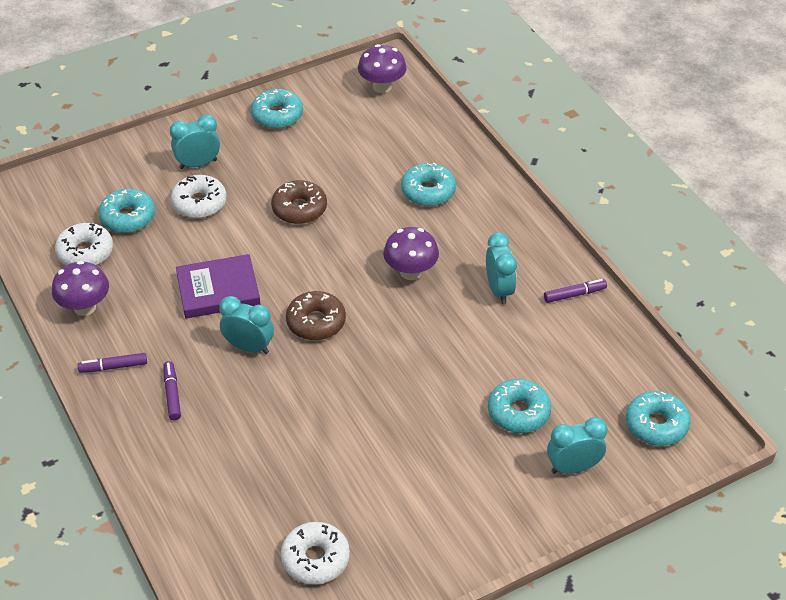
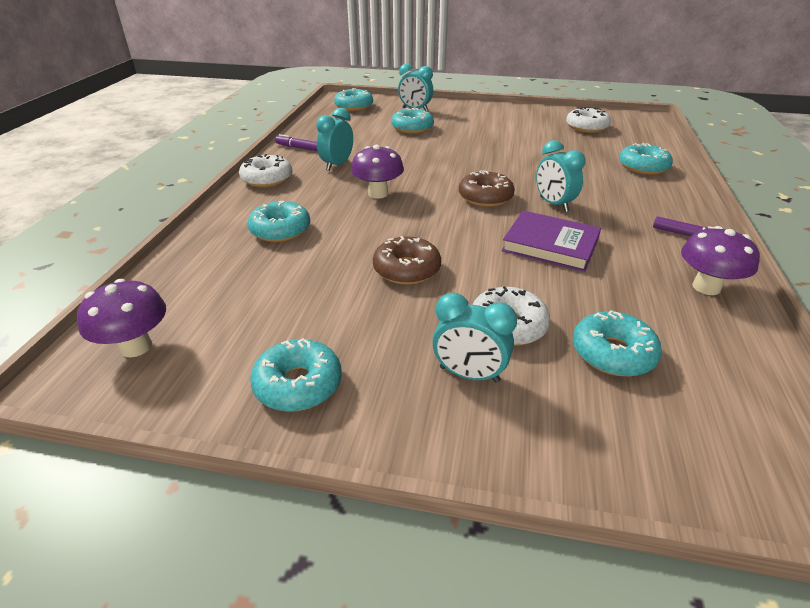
camera: 140 degrees left, 10 degrees down
(85, 252) = (690, 339): white donut -> white donut (267, 179)
(172, 394) = (638, 204): purple marker -> none
(196, 479) = (643, 167): none -> turquoise donut

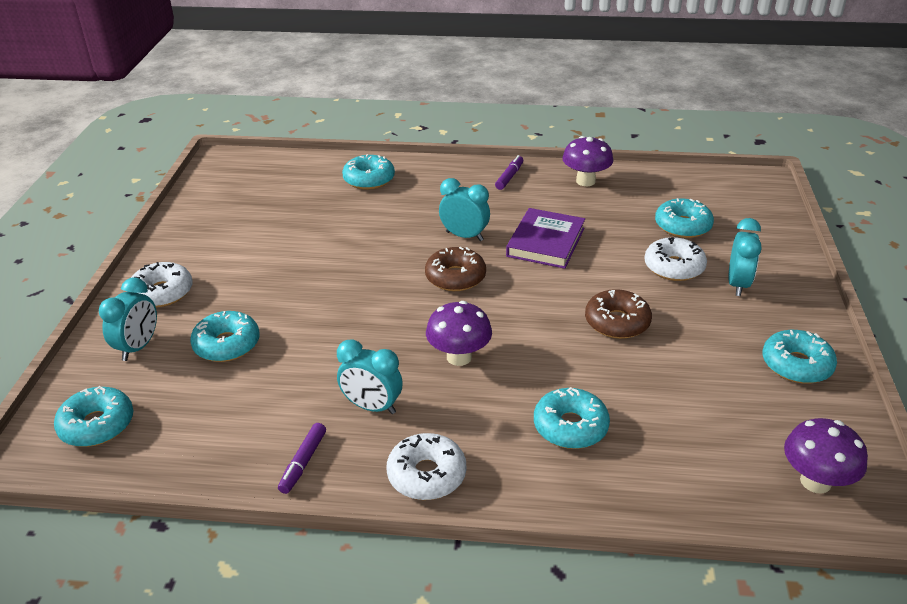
camera: 95 degrees left, 0 degrees up
(553, 204) = (464, 236): turquoise clock -> turquoise clock turned 120 degrees counterclockwise
(586, 127) = (247, 201): white donut -> white donut (162, 293)

